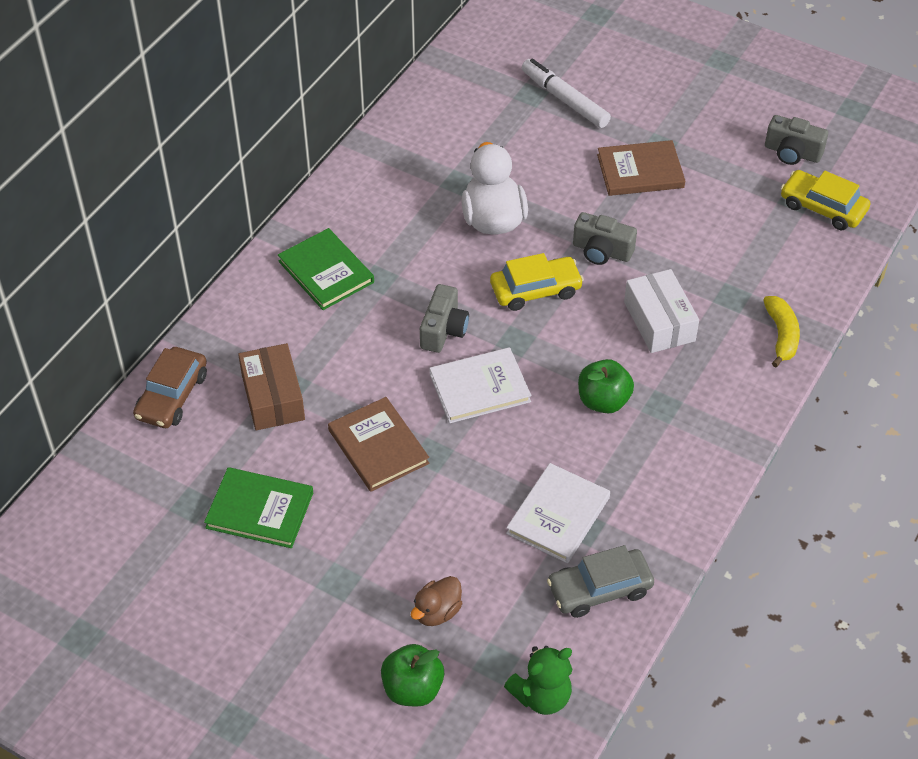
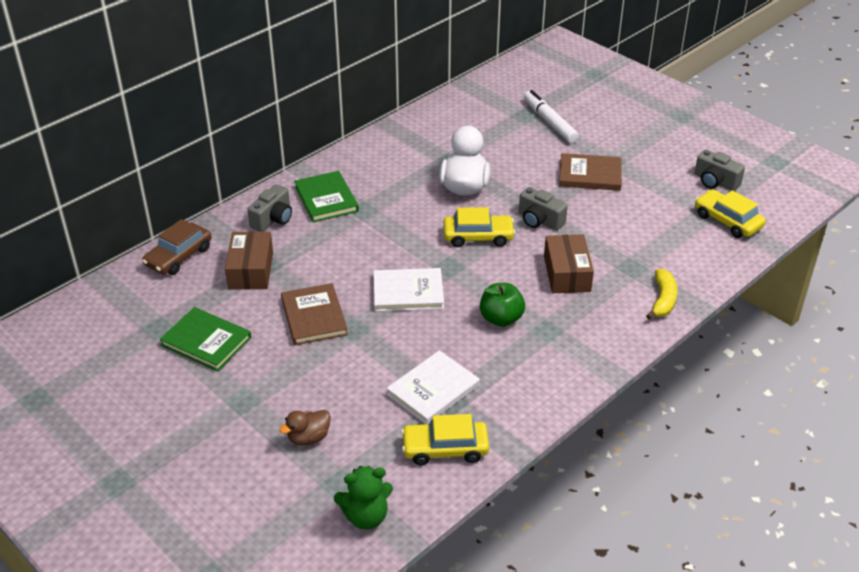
camera: 15 degrees right, 10 degrees down
(412, 689) = (265, 488): green apple -> none
(443, 330) = (397, 250): grey camera -> grey camera (273, 219)
(599, 589) = (445, 448): grey car -> yellow car
(659, 321) = (567, 273): white box -> brown box

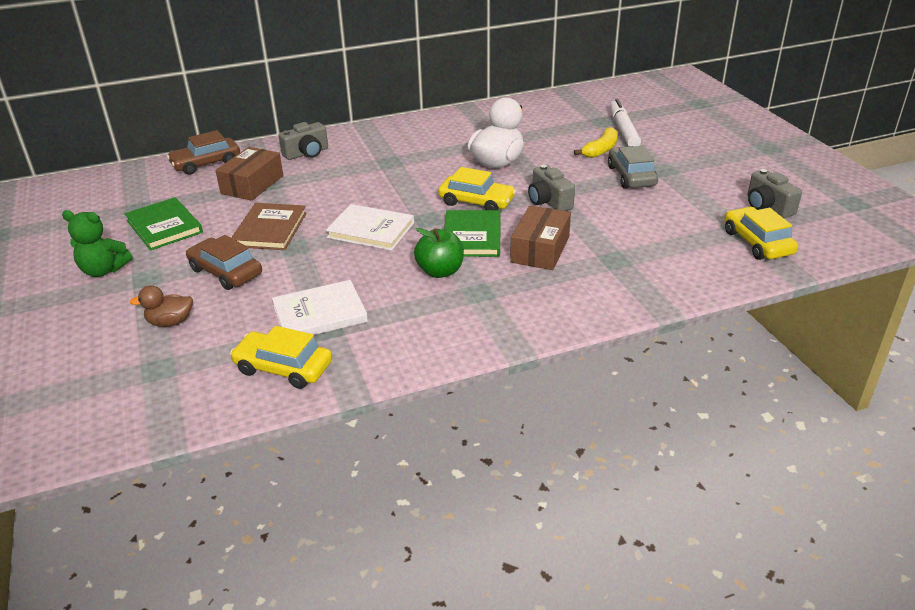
camera: 25 degrees right, 5 degrees down
(312, 373) = (226, 272): none -> brown car
(326, 199) = (365, 148): green book -> green book (472, 236)
(366, 516) = (153, 405): green teddy bear -> green teddy bear (103, 270)
(590, 175) = (631, 176): brown book -> grey car
(662, 300) = (626, 296): yellow banana -> yellow banana (600, 150)

